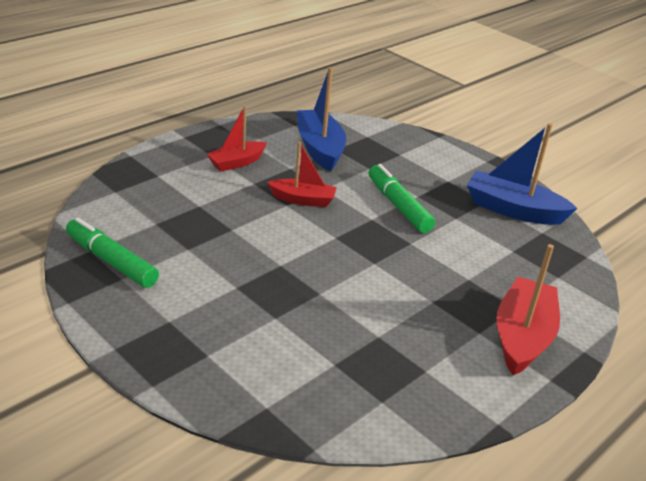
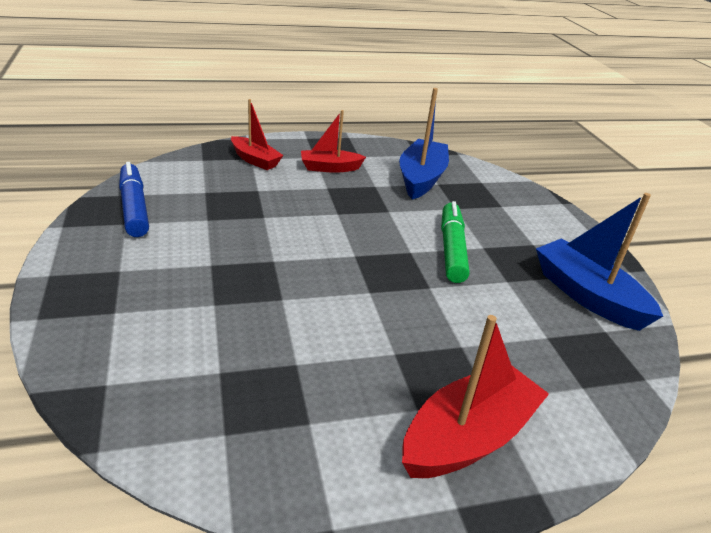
camera: 30 degrees right, 0 degrees up
(111, 261) = (134, 207): green marker -> blue marker
(303, 200) = (358, 214): red boat -> red boat (255, 160)

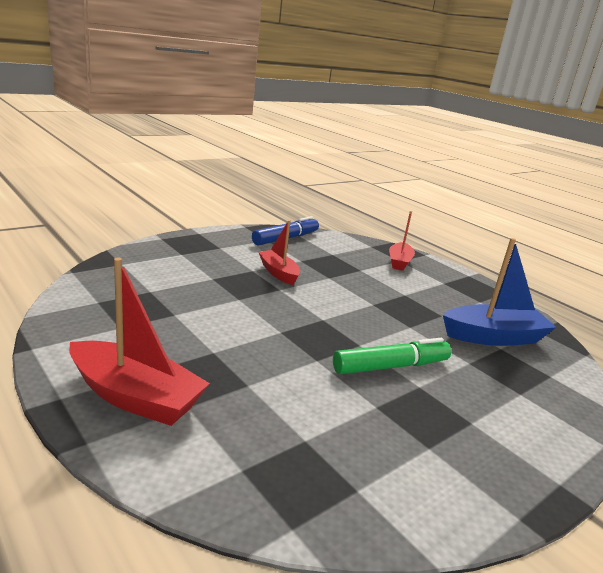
camera: 65 degrees right, 10 degrees down
(330, 168) = (437, 291): red boat -> red boat (278, 273)
(587, 296) = (413, 472): blue boat -> none

